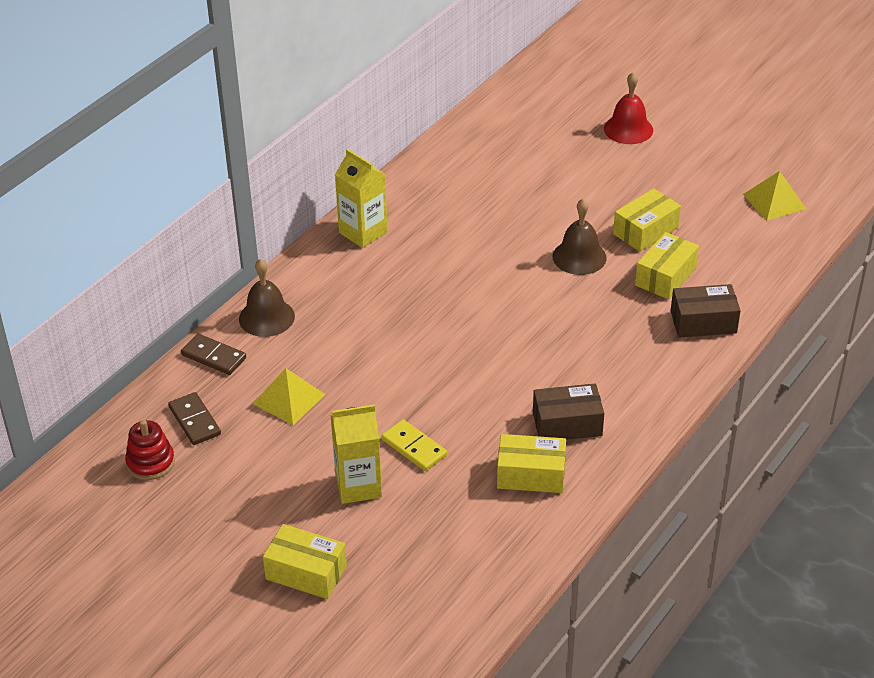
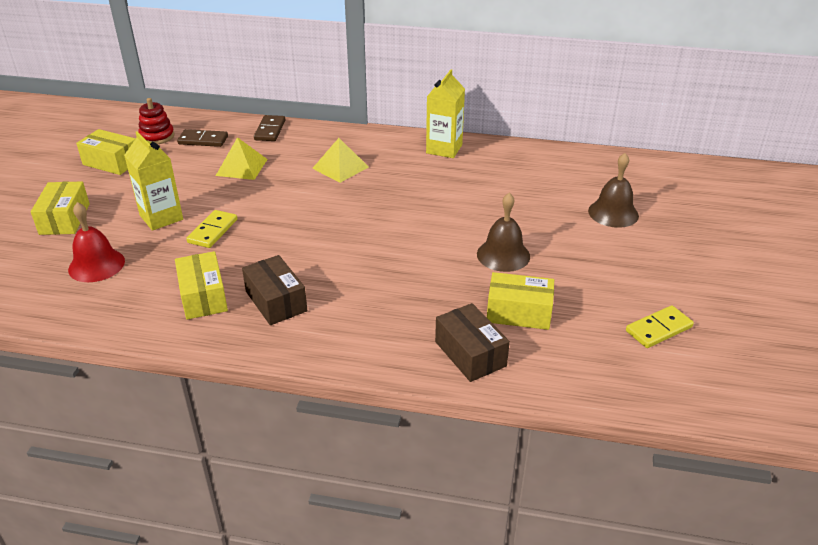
camera: 65 degrees right, 5 degrees down
(195, 421) = (203, 140): brown domino -> brown domino turned 60 degrees clockwise
(266, 317) = (322, 137): brown bell -> brown bell (613, 213)
(628, 129) = (714, 239): red bell -> red bell (96, 265)
(645, 231) = (575, 284): yellow box -> yellow box (112, 162)
(725, 210) = (659, 329): none -> yellow domino
(774, 201) = (710, 363): yellow pyramid -> yellow pyramid (340, 167)

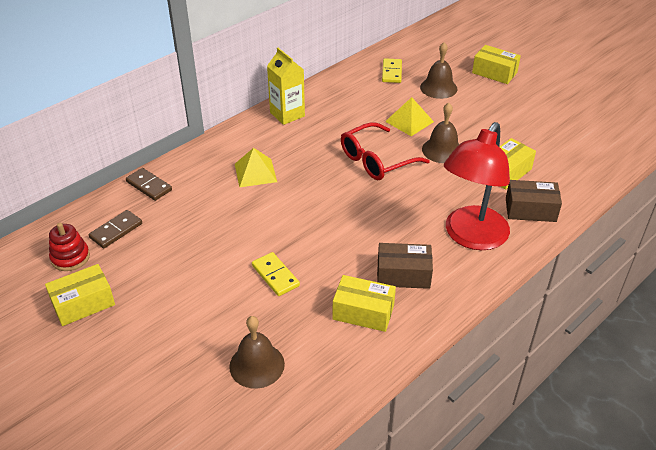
camera: 55 degrees left, 5 degrees up
(65, 219) = (154, 367): yellow box -> yellow box (494, 73)
(96, 265) = (257, 365): red bell -> brown bell
(161, 217) = (221, 300): yellow carton -> none
(241, 167) = (192, 224): yellow pyramid -> yellow pyramid (409, 121)
(376, 325) = (471, 237): none -> red lamp
(434, 221) = (376, 160): none -> red glasses
(659, 329) = (561, 131): yellow domino -> yellow domino (392, 72)

